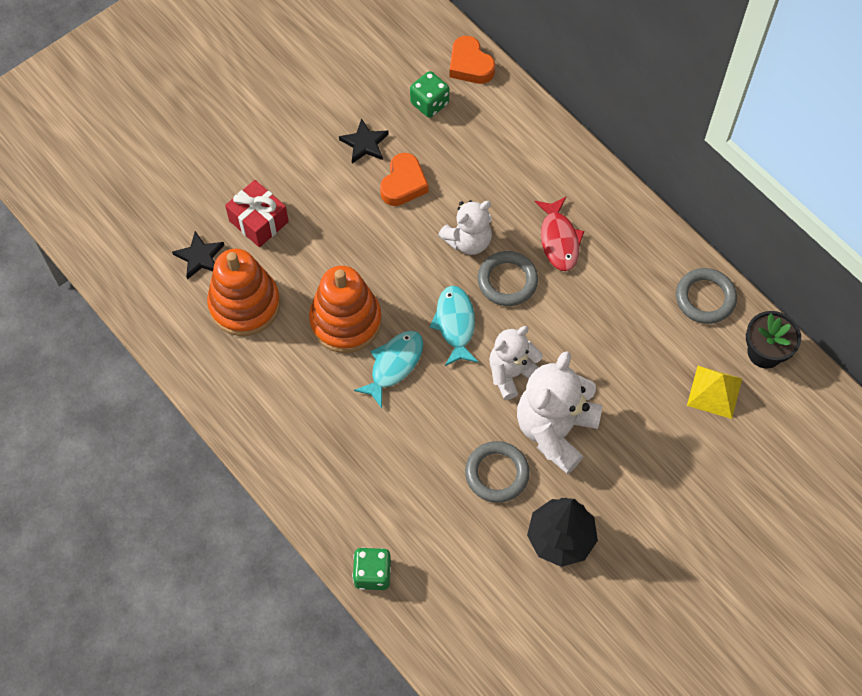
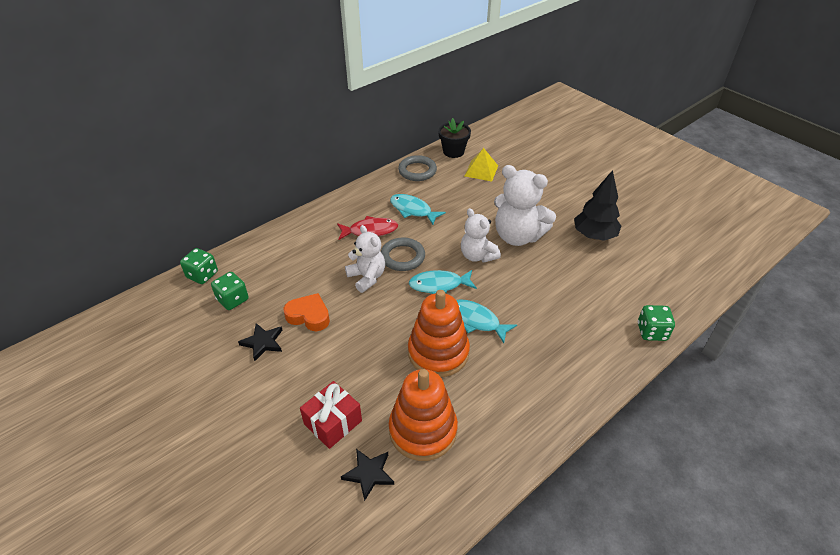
camera: 90 degrees left, 20 degrees down
(470, 65) = (202, 275): orange heart -> green dice
(497, 473) = (555, 264): grey ring -> none
(607, 292) = (413, 210): none -> turquoise fish

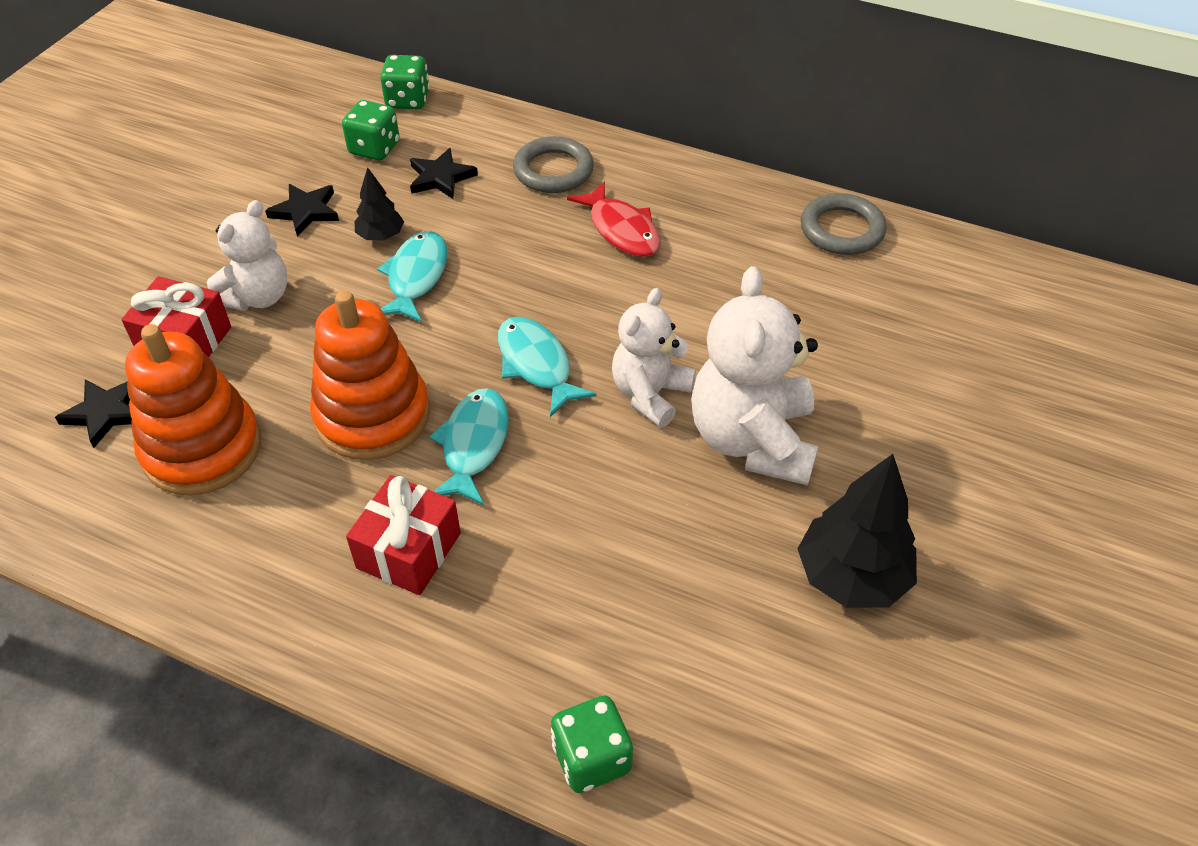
camera: 65 degrees right, 5 degrees up
(281, 280) = (441, 177): none -> black star
(309, 316) = (381, 236): orange heart -> black tree
(367, 277) = (502, 268): white teddy bear -> white teddy bear (257, 297)
(402, 257) = (580, 293): grey ring -> grey ring (553, 170)
(413, 210) = (718, 263): turquoise fish -> turquoise fish (416, 277)
(453, 151) = (953, 259): black flower pot -> none
(481, 170) = (926, 321): yellow pyramid -> none
(528, 360) = (409, 550): none -> red gift

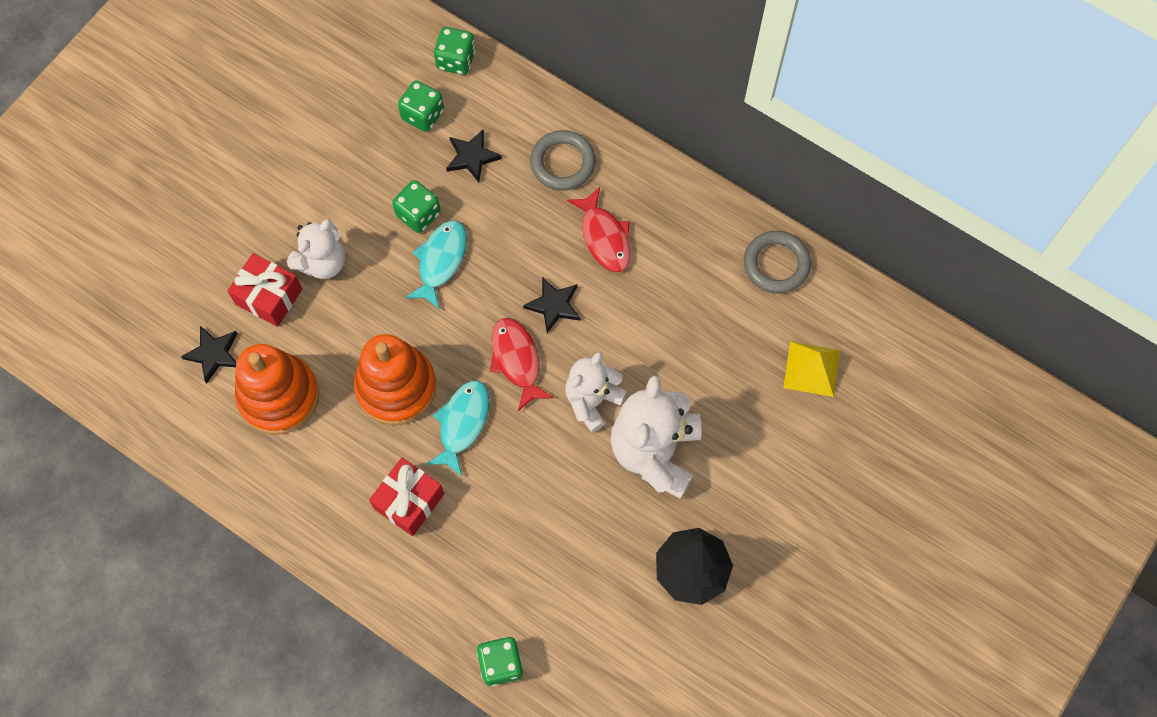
camera: 10 degrees right, 20 degrees up
(305, 211) = (363, 178): black star -> black star (554, 305)
(381, 236) = (418, 214): black tree -> green dice
(536, 365) = (517, 360): turquoise fish -> red fish
(926, 323) = (811, 368): none -> yellow pyramid

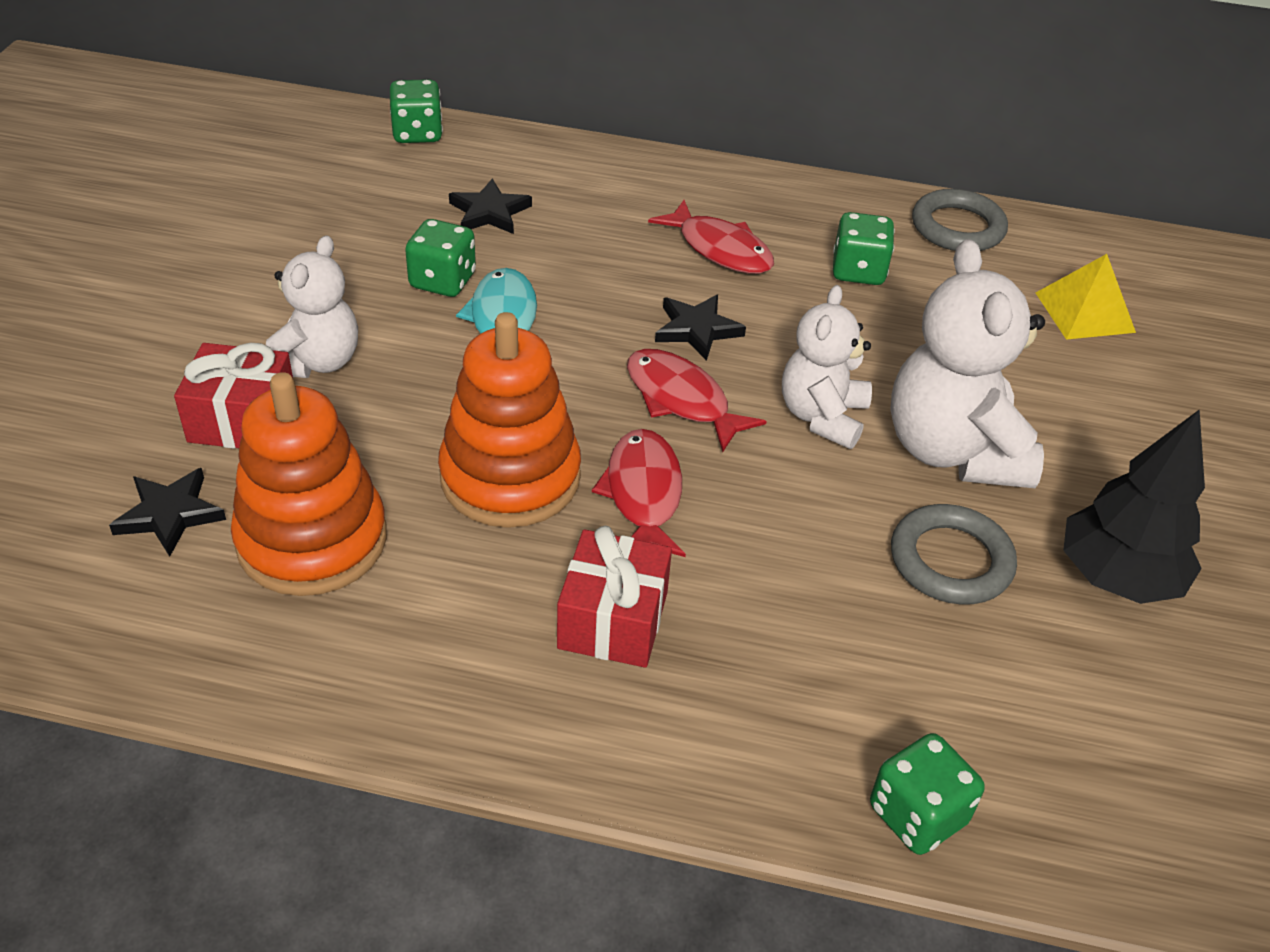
camera: 25 degrees left, 25 degrees down
(423, 115) = (397, 188): green dice -> green dice (858, 271)
(462, 423) = (643, 494): turquoise fish -> red fish
(563, 163) = (618, 194): grey ring -> grey ring (950, 560)

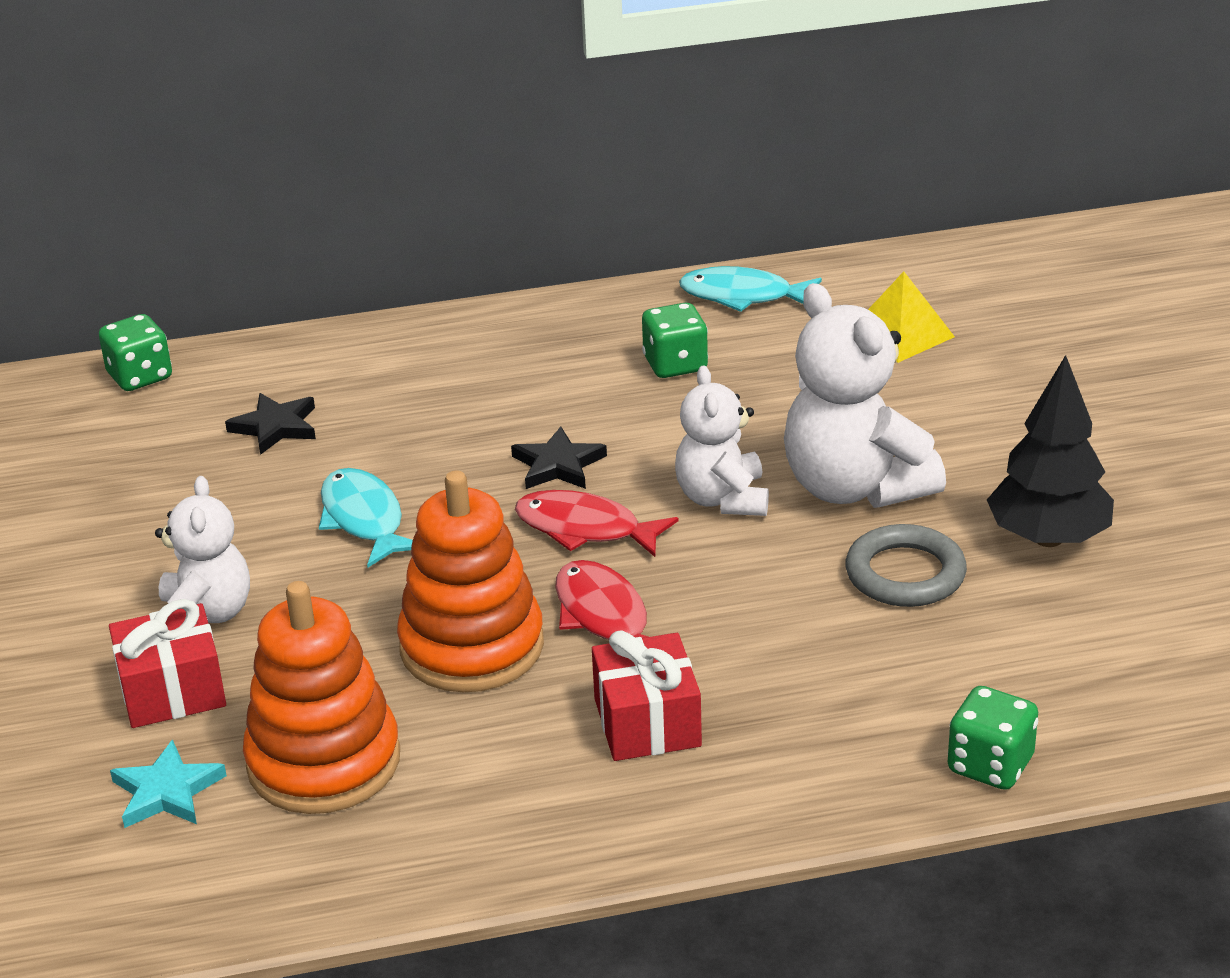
camera: 20 degrees left, 10 degrees down
(169, 514) = (167, 791): black star -> turquoise star
(442, 281) = (276, 504): green dice -> none
(720, 249) = (531, 387): red fish -> none
(957, 227) = (743, 296): grey ring -> turquoise fish

